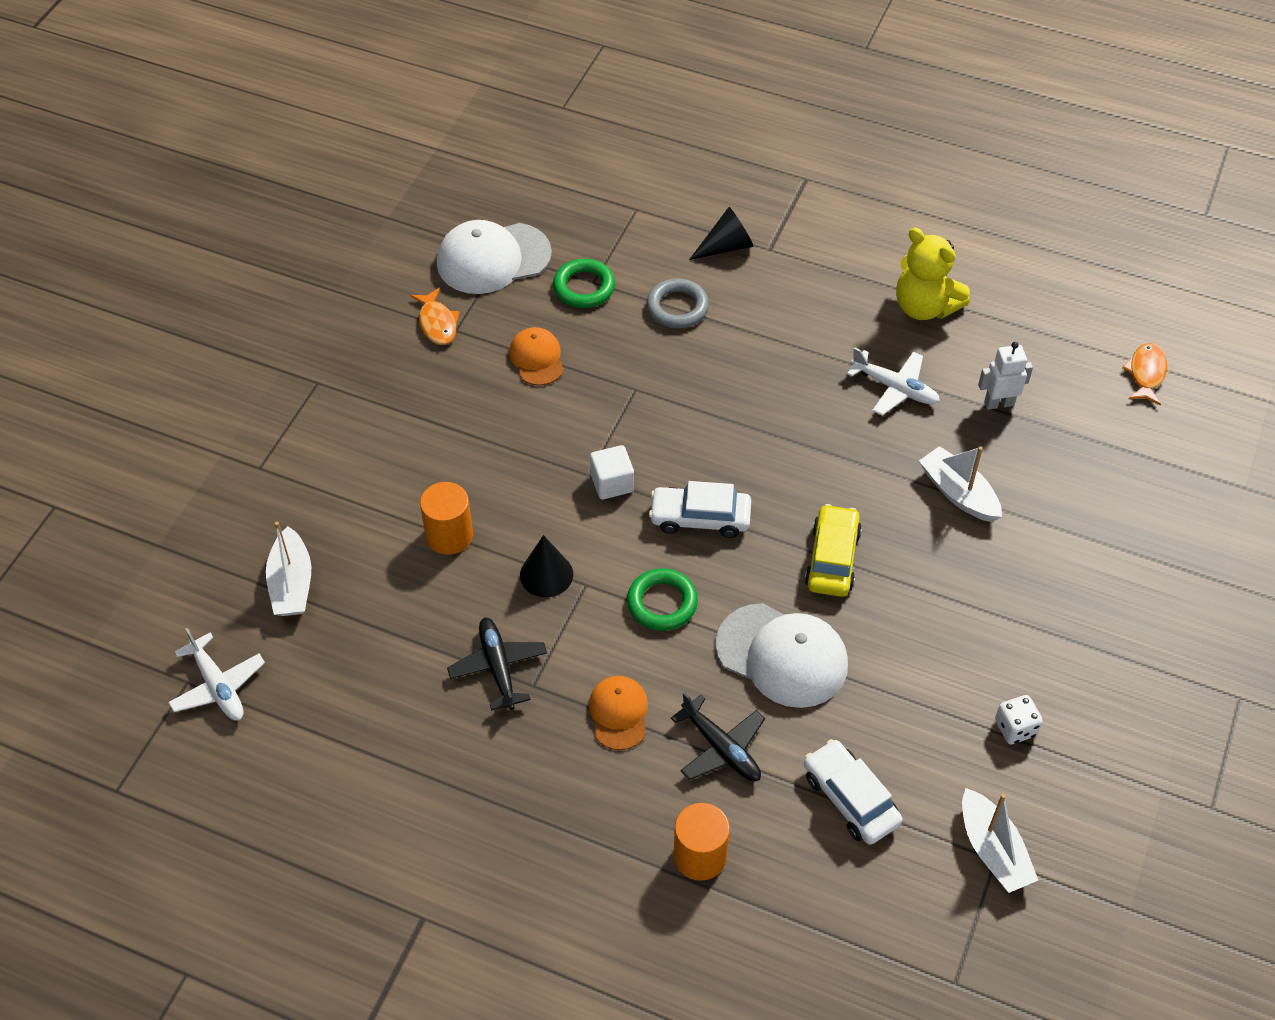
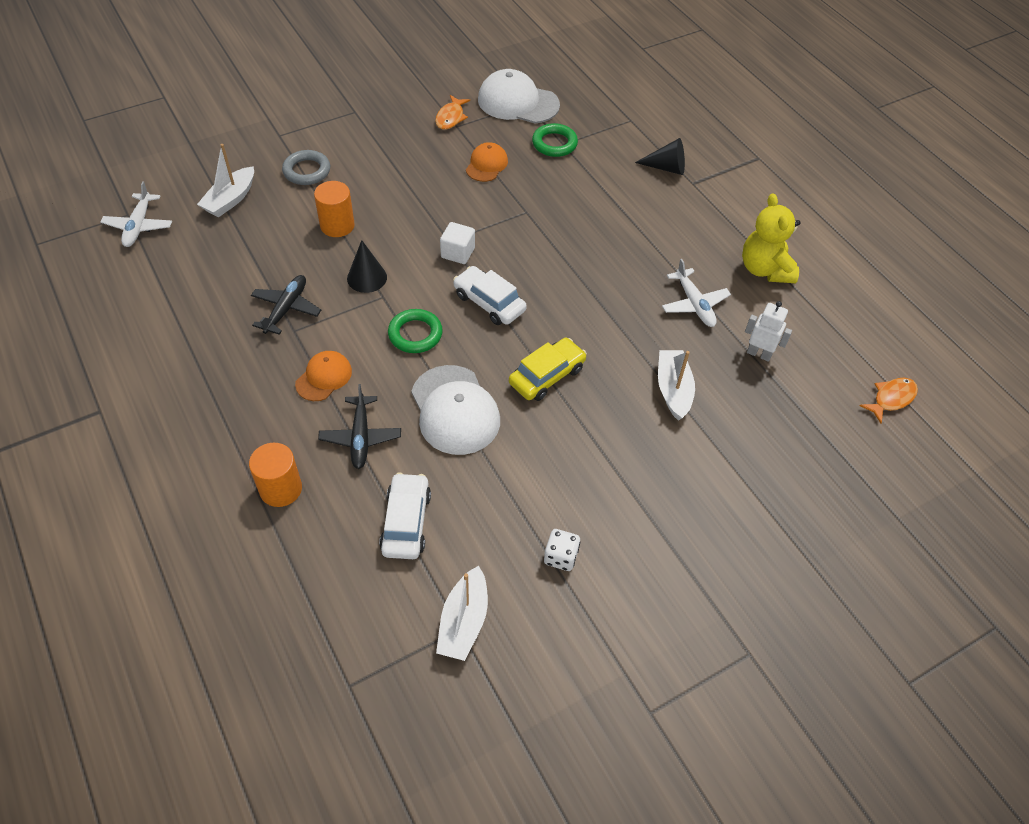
camera: 35 degrees right, 0 degrees up
(677, 307) = (599, 183): grey ring -> grey ring (307, 171)

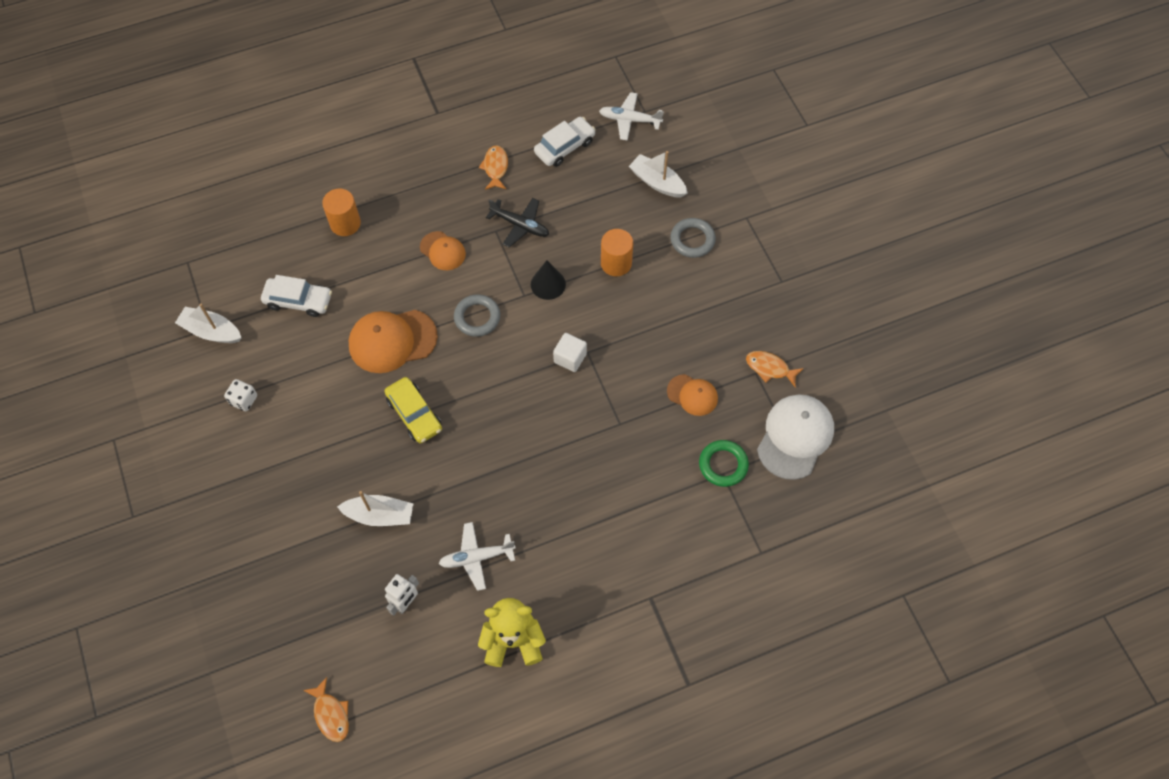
camera: 100 degrees right, 10 degrees up
(198, 340) = (495, 167): none -> orange fish
(360, 437) = (380, 274): black plane -> none
(415, 334) = (477, 317): green ring -> grey ring
(455, 410) = (392, 341): white cap -> orange cap
(489, 302) = (505, 378): white car -> white car (564, 147)
(666, 167) = (677, 575): black cone -> none

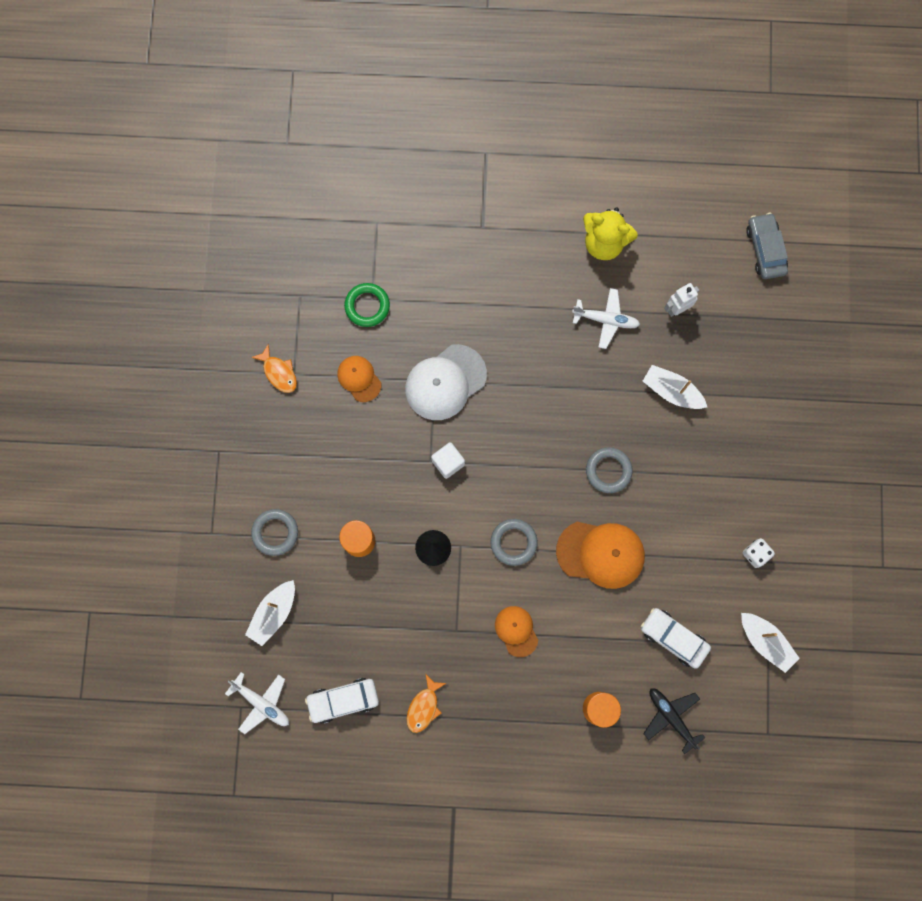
camera: 155 degrees left, 15 degrees up
(331, 714) = (765, 249): orange fish -> grey car
(414, 414) = (608, 471): yellow car -> grey ring
(520, 225) = (430, 625): black plane -> black plane (671, 716)
(657, 182) = (273, 613): white boat -> white boat turned 60 degrees clockwise
(795, 437) = (294, 302): white cap -> white cap (445, 382)

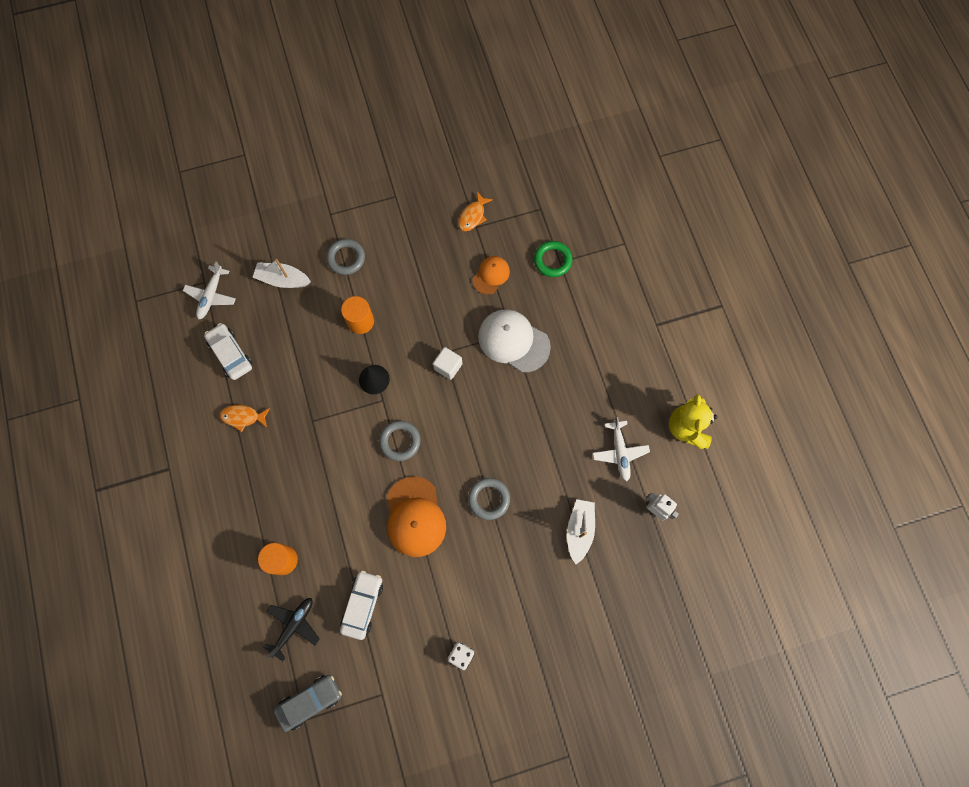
camera: 70 degrees right, 5 degrees down
(516, 631) = (327, 469): orange cap -> none
(765, 249) = (743, 571): grey car -> grey car (310, 701)
(765, 641) = (385, 690): white boat -> none

